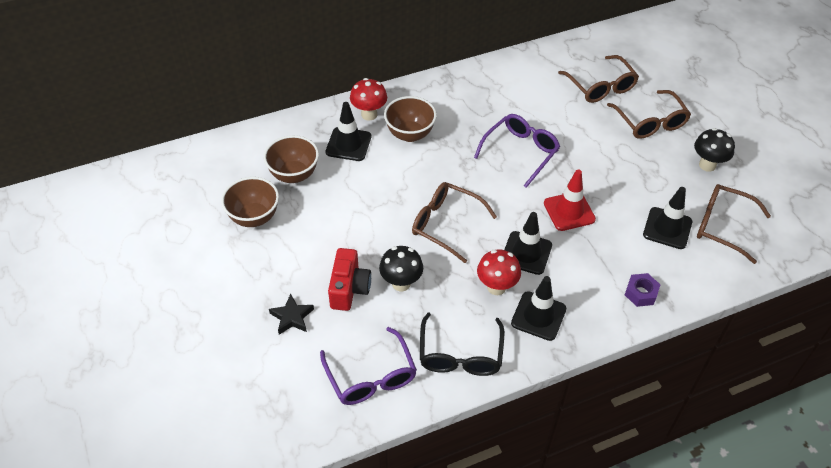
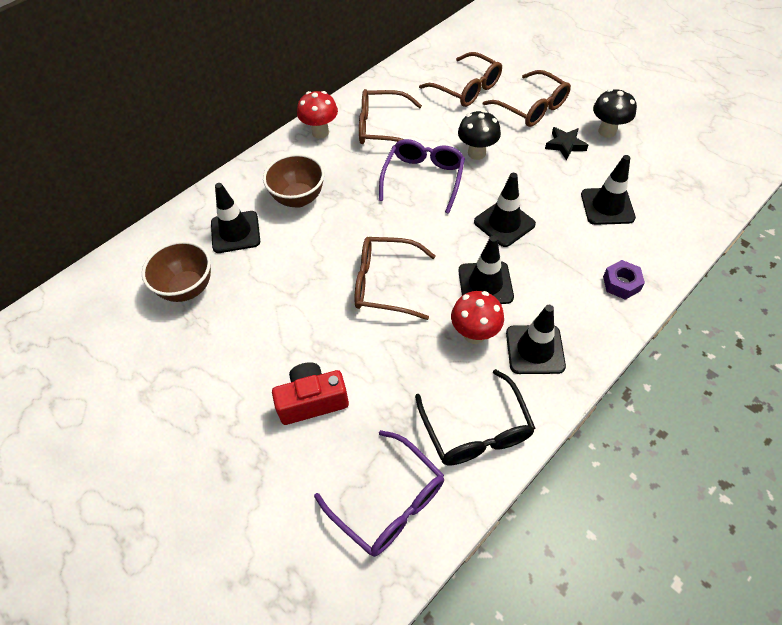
camera: 20 degrees left, 5 degrees up
(254, 217) = (160, 357): brown bowl -> none
(292, 317) = (260, 465): black star -> black star (565, 145)
(349, 289) = (312, 401): red camera -> red camera turned 90 degrees counterclockwise
(369, 114) = (244, 192): red mushroom -> red mushroom (320, 132)
(401, 283) = (369, 371): black mushroom -> black mushroom (476, 153)
(569, 211) = (504, 223): red traffic cone -> black traffic cone
(722, 226) = (656, 186): brown glasses -> brown glasses (382, 128)

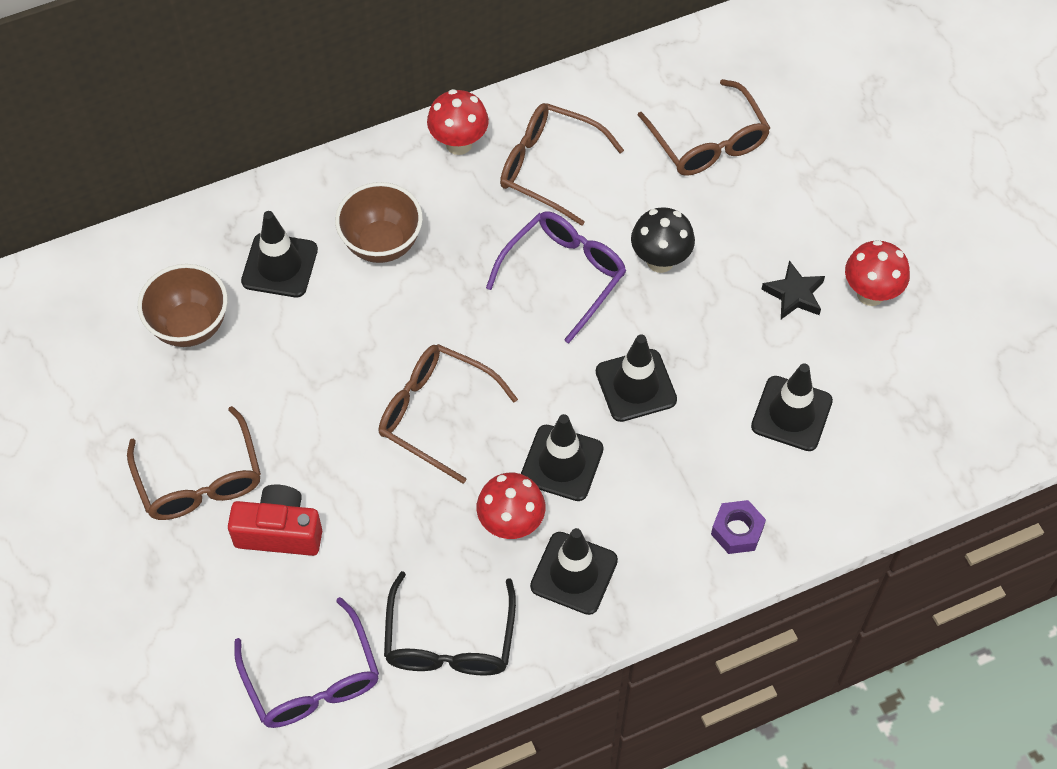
camera: 20 degrees right, 5 degrees up
(531, 107) = (785, 211): brown glasses -> brown glasses (200, 479)
(607, 131) = (870, 294): black mushroom -> red mushroom

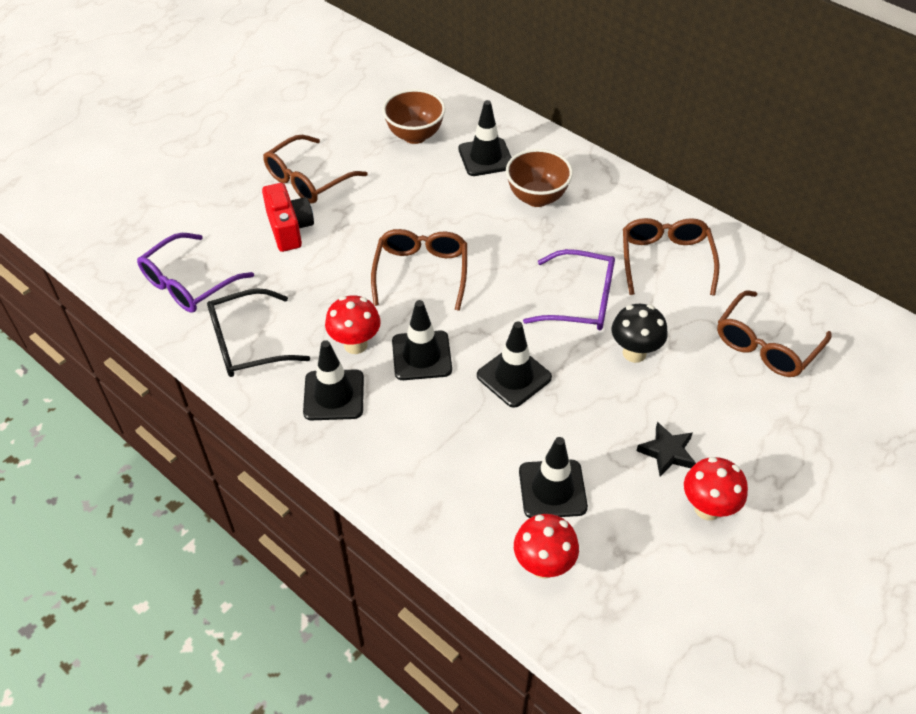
camera: 65 degrees right, 10 degrees down
(459, 144) = (646, 206): red mushroom -> red mushroom (543, 565)
(737, 531) = (423, 488): purple nut -> none

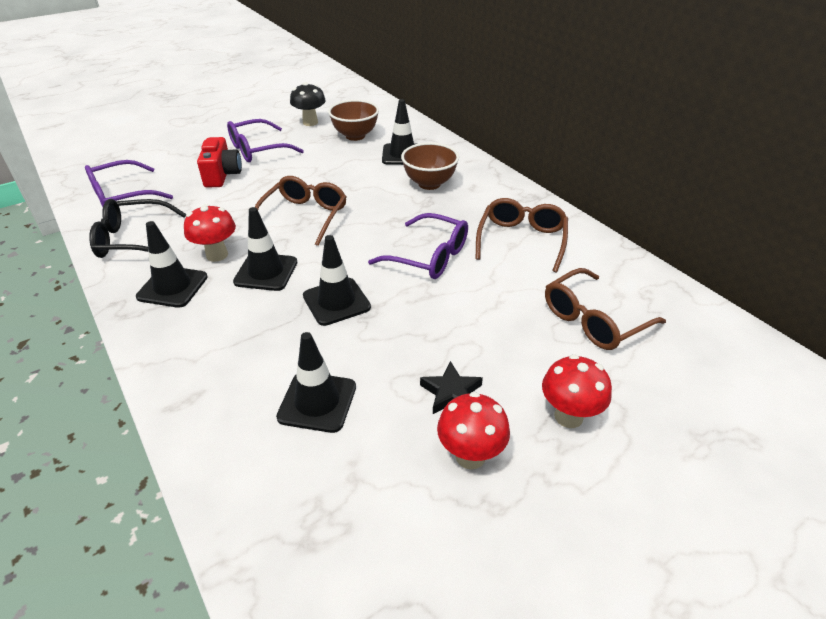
camera: 15 degrees right, 10 degrees down
(308, 179) = (258, 150): brown glasses -> purple glasses
(543, 565) = (265, 473): red mushroom -> red mushroom (568, 416)
(634, 353) = (458, 303): black mushroom -> black mushroom (310, 122)

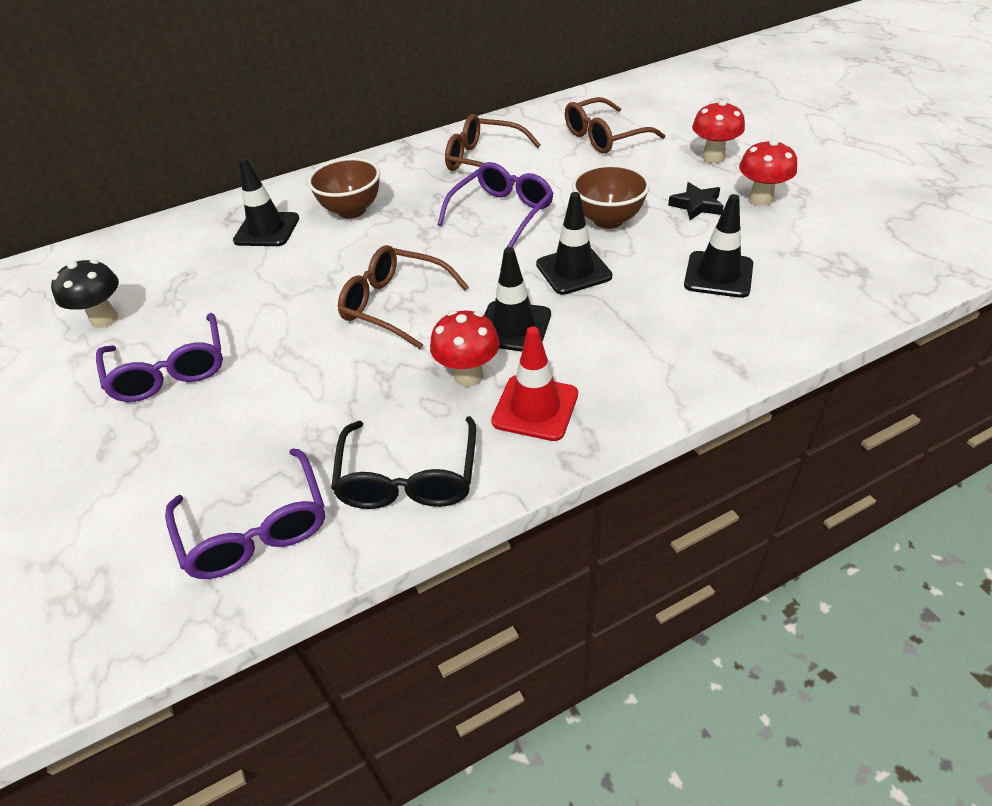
camera: 80 degrees left, 5 degrees up
(172, 287) = (535, 408): black traffic cone -> red traffic cone
(222, 175) = (240, 402): red camera -> none
(355, 136) = (185, 271): brown bowl -> brown bowl (608, 220)
(593, 320) = (604, 137): brown glasses -> brown glasses turned 90 degrees clockwise

